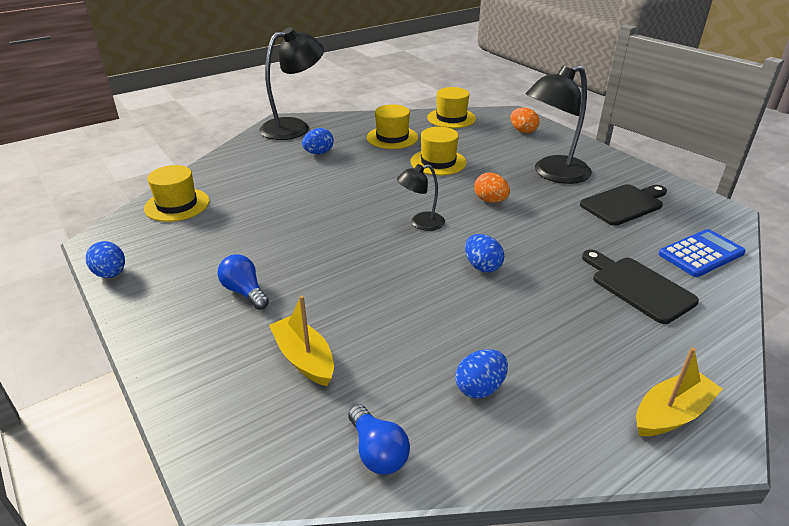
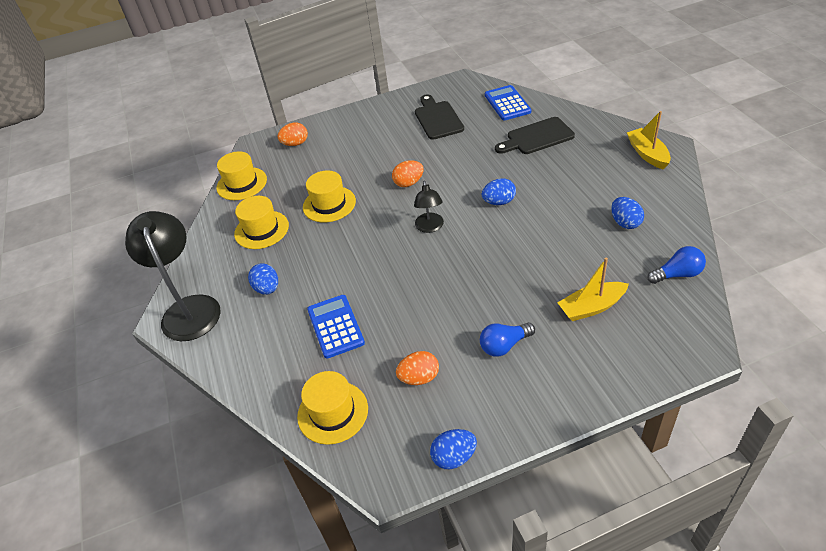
camera: 70 degrees left, 10 degrees up
(208, 243) = (419, 378): none -> orange egg
(274, 191) = (335, 326): none -> blue calculator
(553, 174) = (379, 142): black lamp -> none

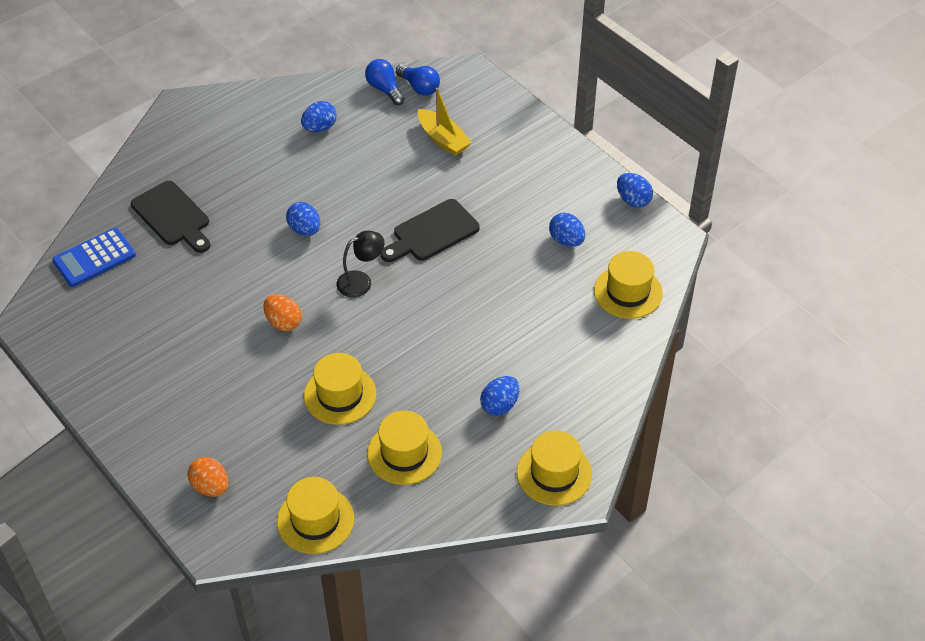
camera: 115 degrees left, 5 degrees up
(189, 308) = (554, 473): black lamp -> yellow hat
(335, 326) = (531, 322): blue calculator -> none
(419, 378) = (566, 240): orange egg -> blue egg
(437, 119) = (135, 327): black cutting board -> black cutting board (432, 233)
(504, 345) = (508, 190): blue light bulb -> blue light bulb (419, 87)
(647, 154) = (199, 120): yellow boat -> none

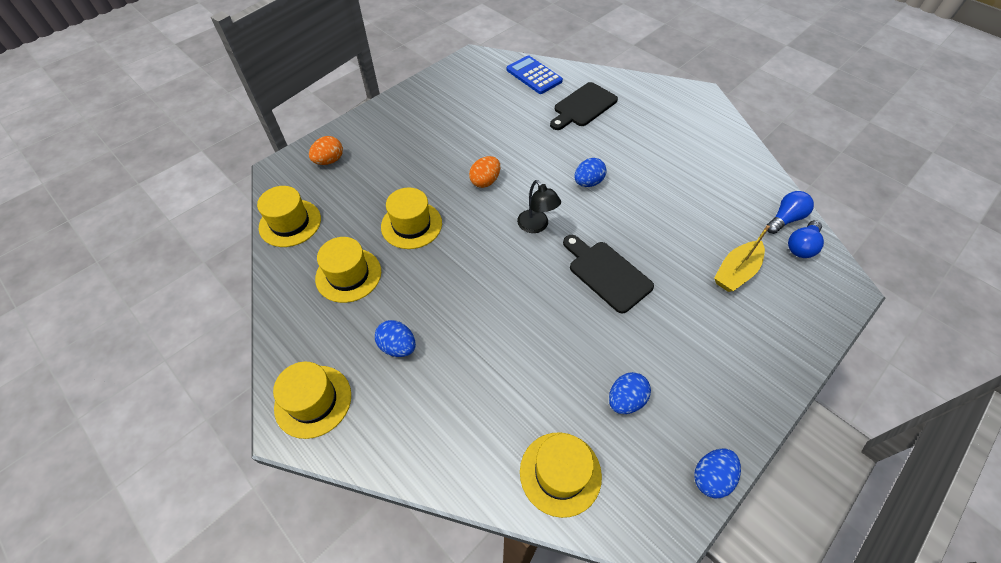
camera: 85 degrees right, 5 degrees up
(320, 128) = (712, 178): blue egg -> none

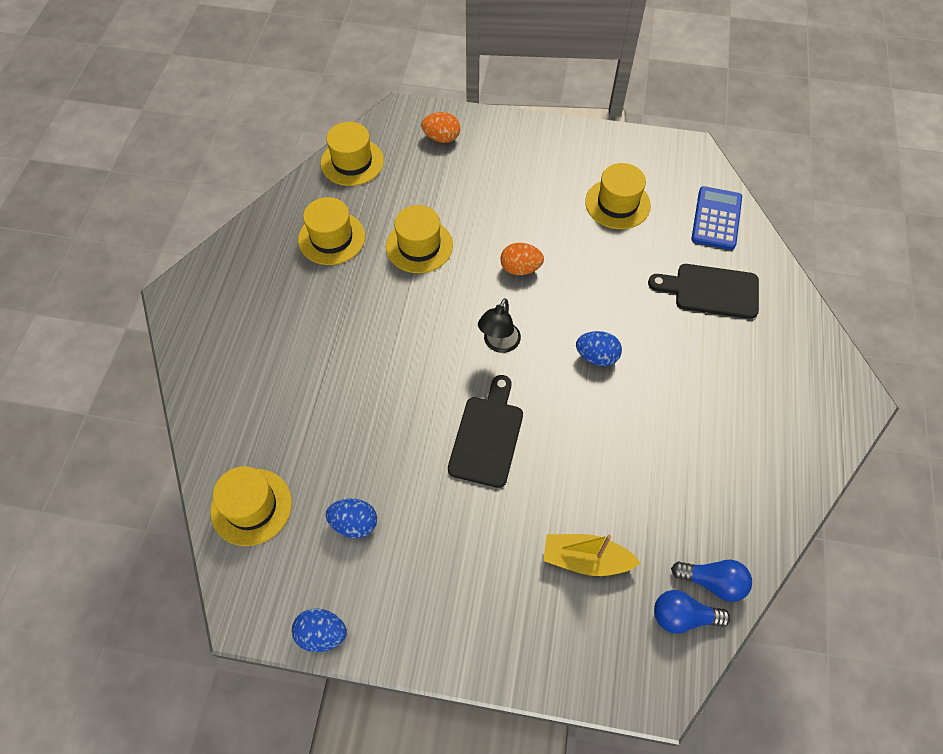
camera: 55 degrees right, 5 degrees up
(313, 401) = (205, 296): yellow hat -> yellow hat (617, 204)
(398, 346) = (289, 319): blue egg -> none

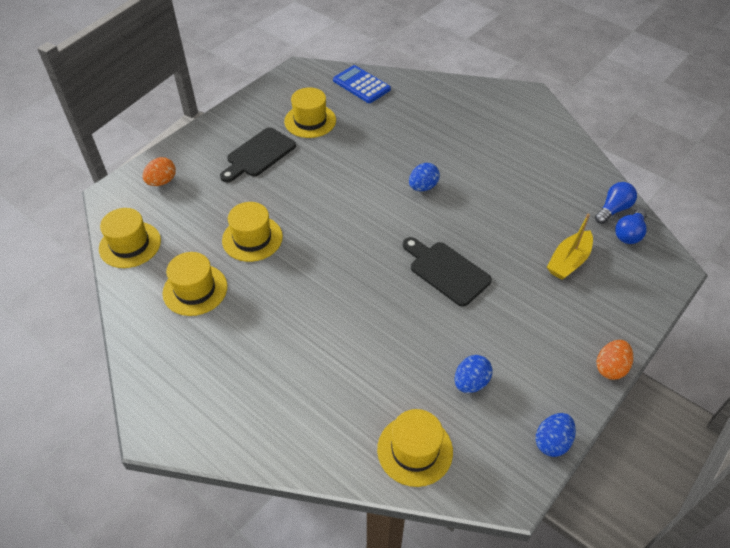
camera: 60 degrees left, 10 degrees down
(499, 344) = (375, 231): black lamp -> none
(520, 268) = (321, 192): orange egg -> orange egg (610, 368)
(711, 291) = (413, 113): black cutting board -> black cutting board (258, 154)

